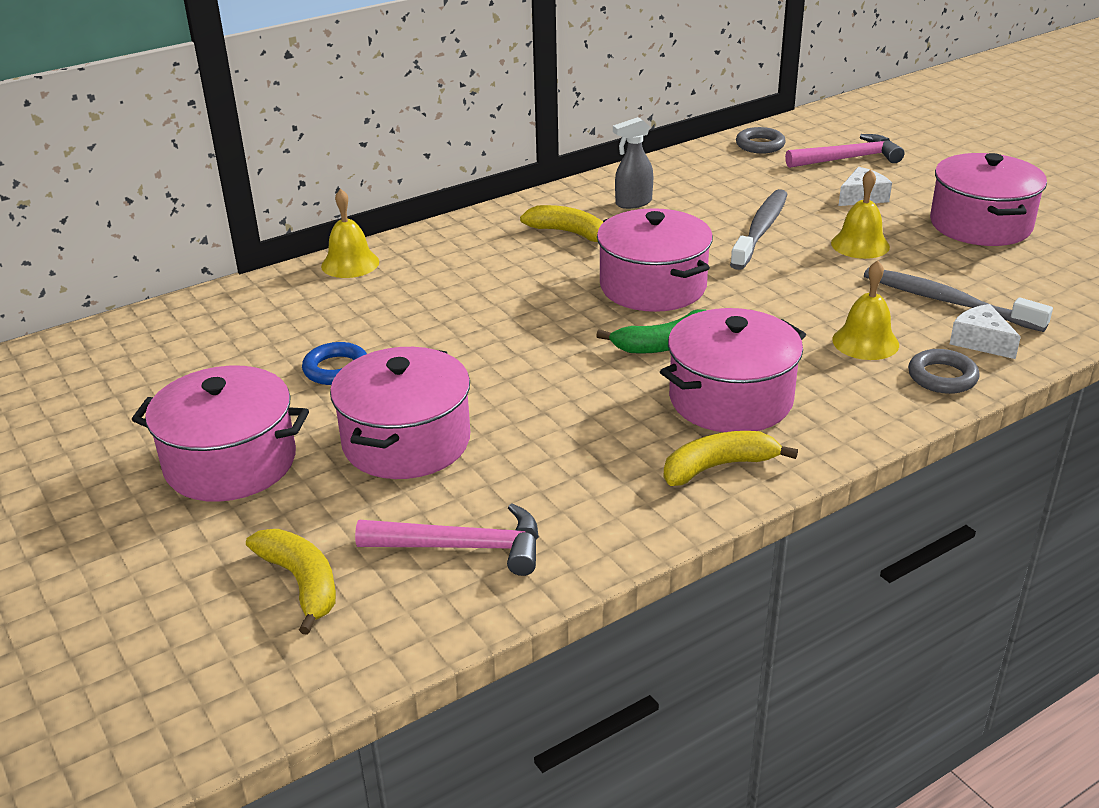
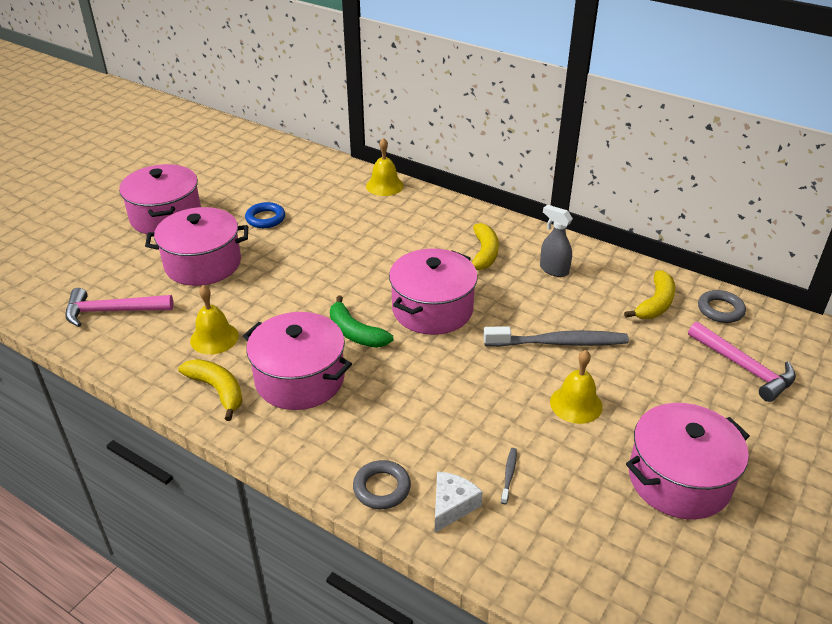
camera: 65 degrees right, 5 degrees up
(301, 583) = (73, 270): yellow banana -> yellow banana (655, 304)
(463, 547) = (112, 311): pink hammer -> pink hammer turned 105 degrees clockwise
(862, 197) = (670, 390): white cheese -> none
(865, 342) = (413, 434): yellow bell -> yellow bell (214, 338)
(947, 302) = (509, 475): grey toothbrush -> grey toothbrush, size x0.41

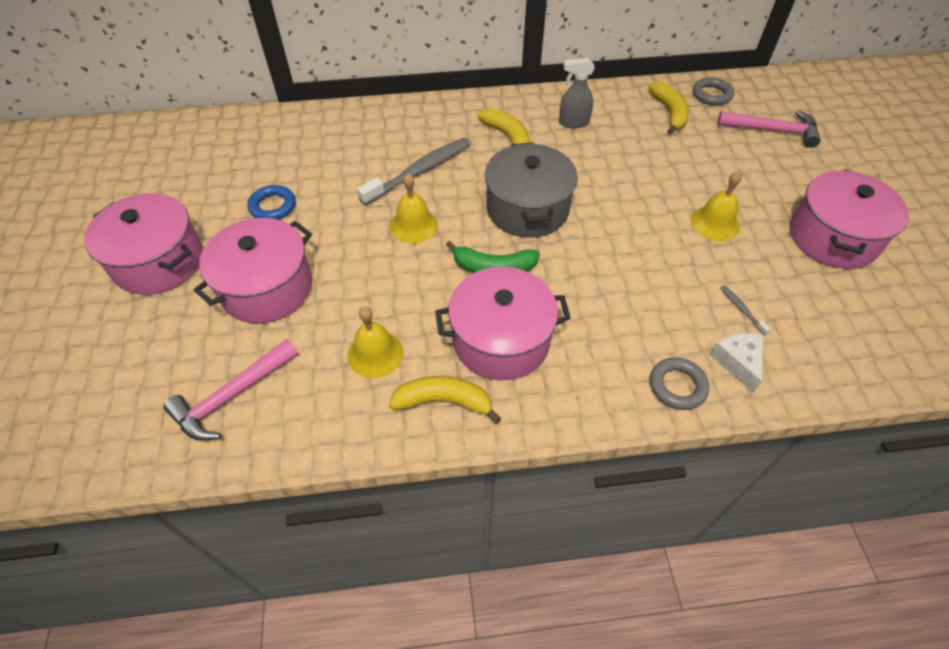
camera: 40 degrees left, 15 degrees up
(384, 185) = (348, 116): yellow bell -> yellow bell (413, 225)
(432, 309) = (527, 208): pink pot -> grey pot
(559, 342) = (647, 181): grey toothbrush -> grey toothbrush (419, 171)

